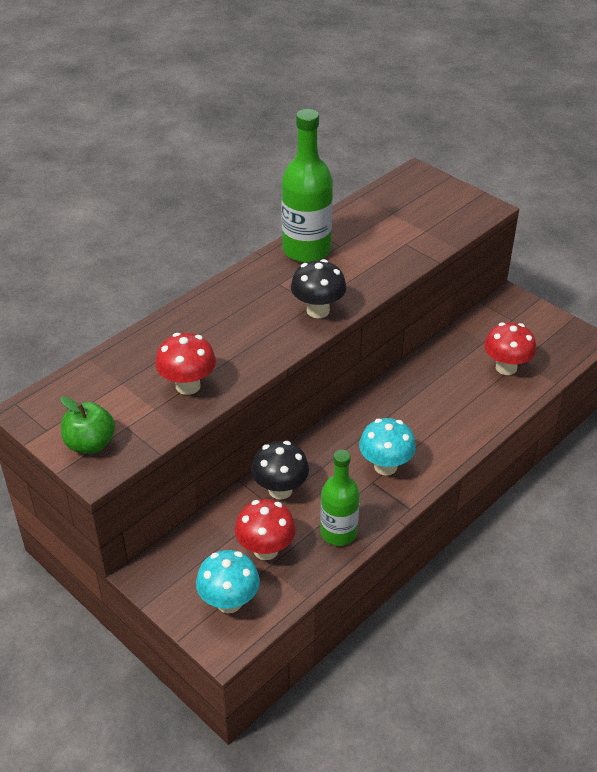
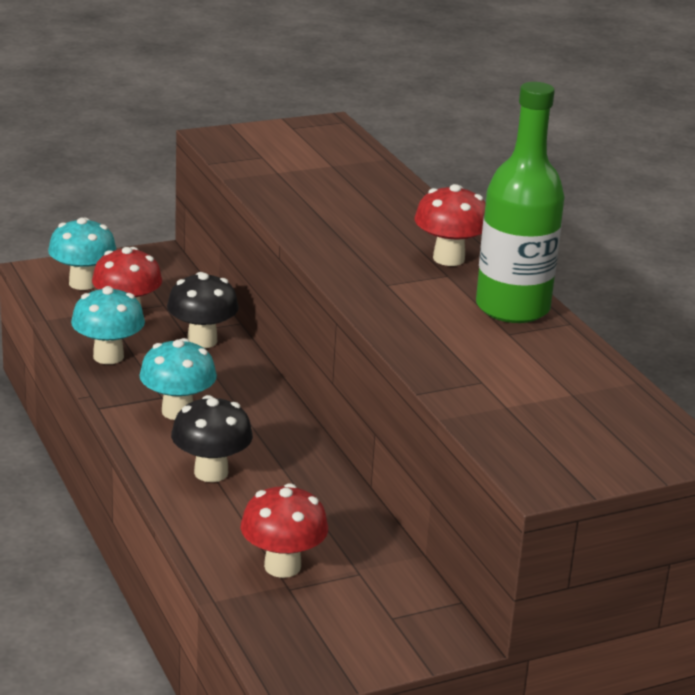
camera: 110 degrees right, 15 degrees down
(90, 444) = (253, 139): green apple -> none
(188, 386) = (297, 191): red mushroom -> red mushroom (448, 258)
(318, 310) = (371, 283): black mushroom -> black mushroom (211, 472)
(338, 532) = (108, 356): green bottle -> turquoise mushroom

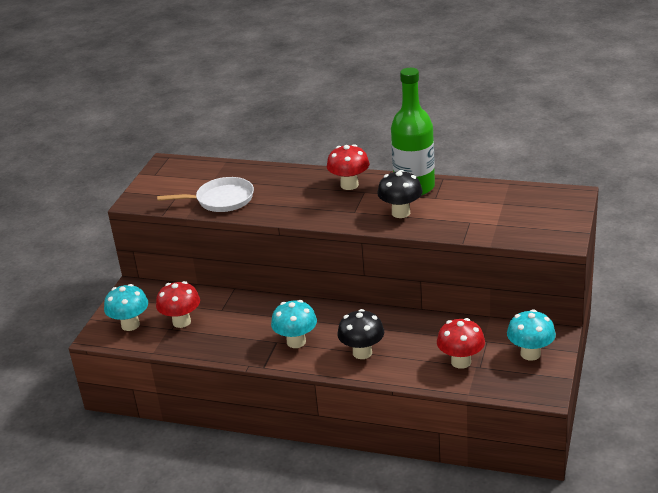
camera: 45 degrees left, 5 degrees up
(108, 356) = (217, 345): turquoise mushroom -> turquoise mushroom (530, 354)
(202, 341) = (238, 307): black mushroom -> black mushroom (401, 213)
(291, 186) = (221, 200): none -> white pan

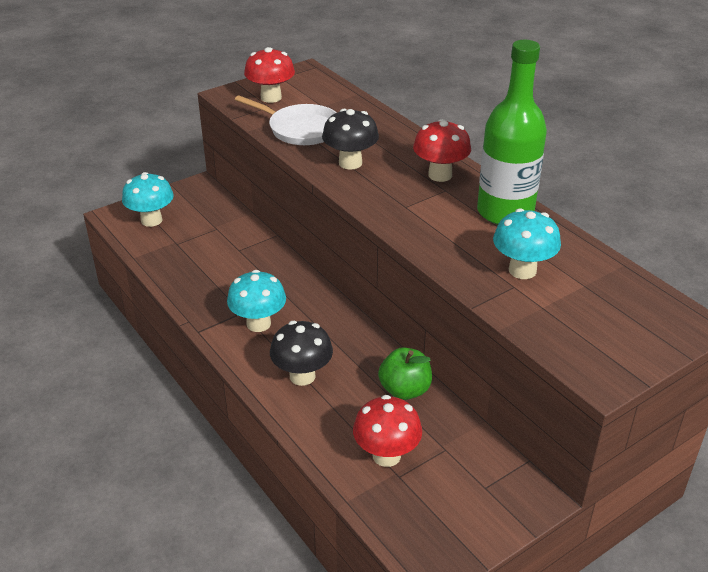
camera: 35 degrees right, 5 degrees up
(181, 322) = (192, 242): red mushroom -> red mushroom (271, 97)
(401, 213) = (451, 233): black mushroom -> black mushroom (350, 163)
(429, 326) = (405, 390): none -> green apple
(530, 354) = (475, 500): turquoise mushroom -> turquoise mushroom (522, 270)

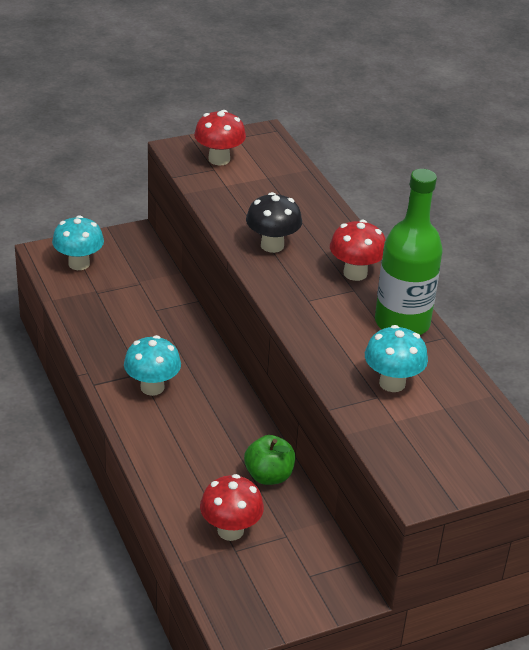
camera: 10 degrees right, 0 degrees up
(300, 129) = (236, 200): white pan -> none
(302, 376) = (177, 444): black mushroom -> none

